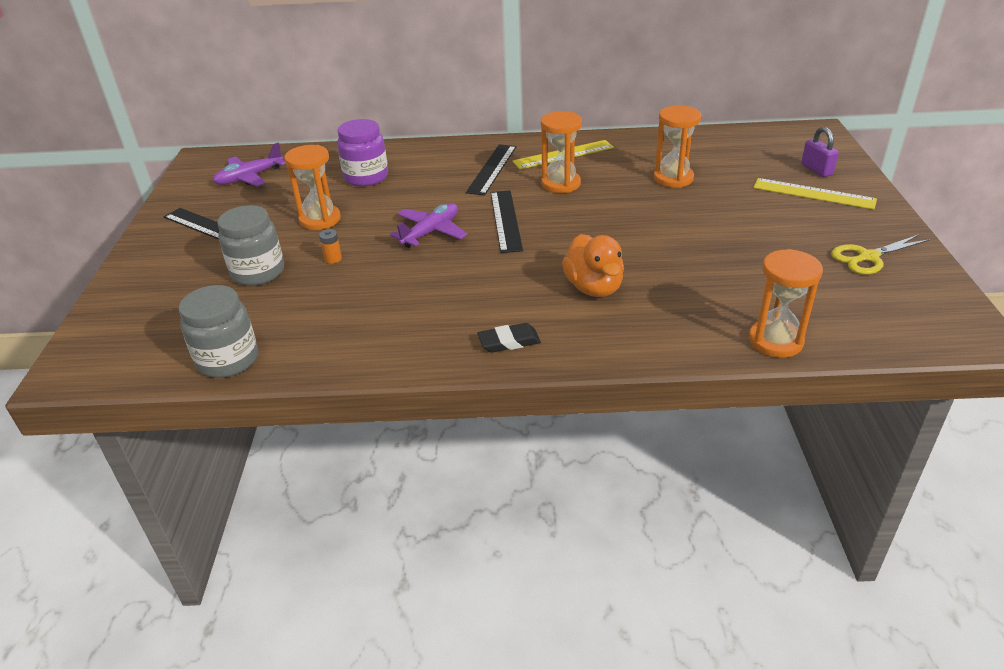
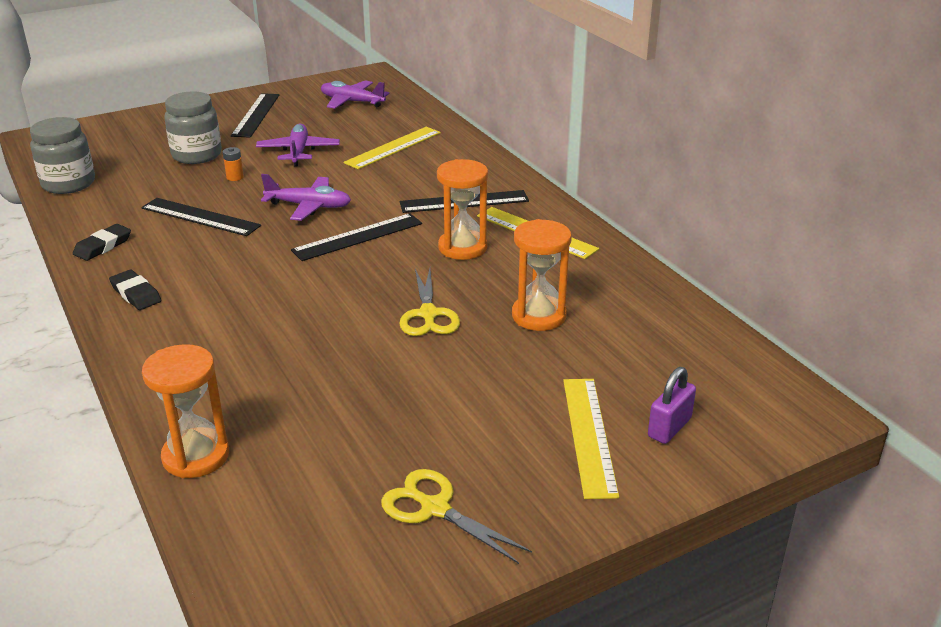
camera: 60 degrees right, 5 degrees down
(320, 219) = (298, 152): orange hourglass -> purple plane
(366, 177) = (393, 147): purple jar -> yellow ruler
(394, 288) = (200, 217): none -> black ruler
(397, 351) = (103, 246): none -> black eraser
(594, 288) = (251, 317): orange duck -> none
(643, 215) = (428, 314): none -> yellow scissors

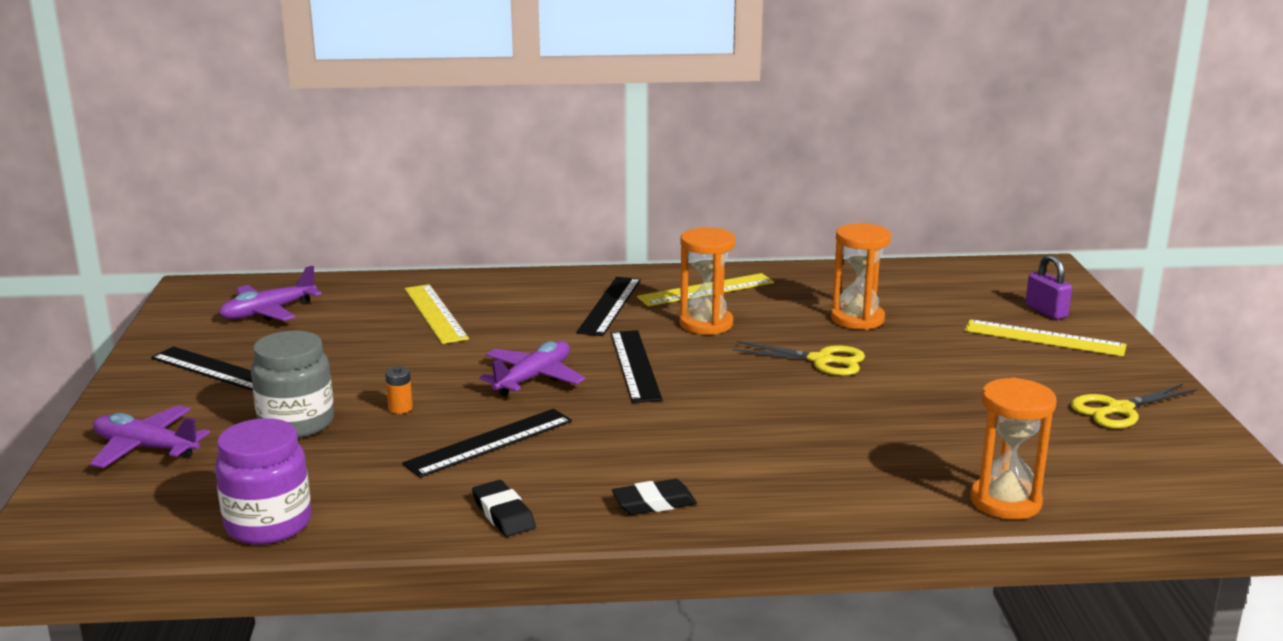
camera: 65 degrees left, 10 degrees down
(68, 184) = (268, 524): grey jar -> purple jar
(298, 152) = (376, 362): purple plane -> purple plane (146, 448)

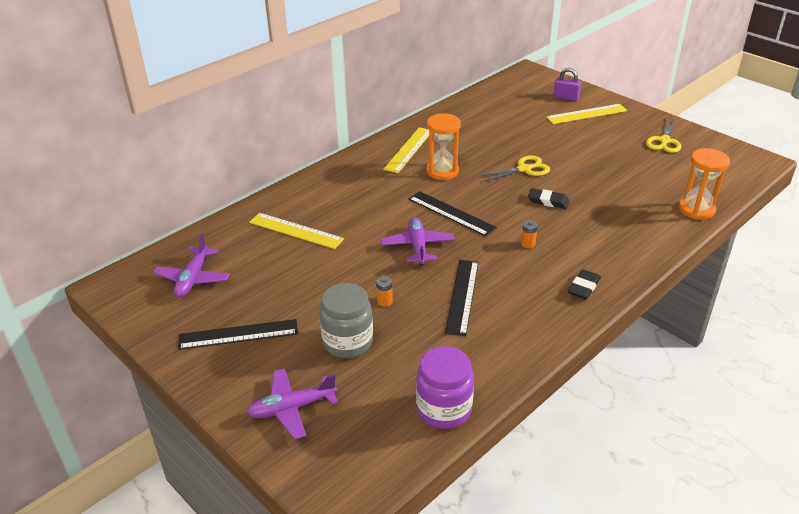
camera: 40 degrees left, 15 degrees up
(503, 514) = (536, 332): black eraser -> black eraser (548, 201)
(609, 305) = (378, 181): black ruler -> none
(670, 431) = (528, 244): none -> orange battery
(857, 319) = (501, 137): orange hourglass -> none

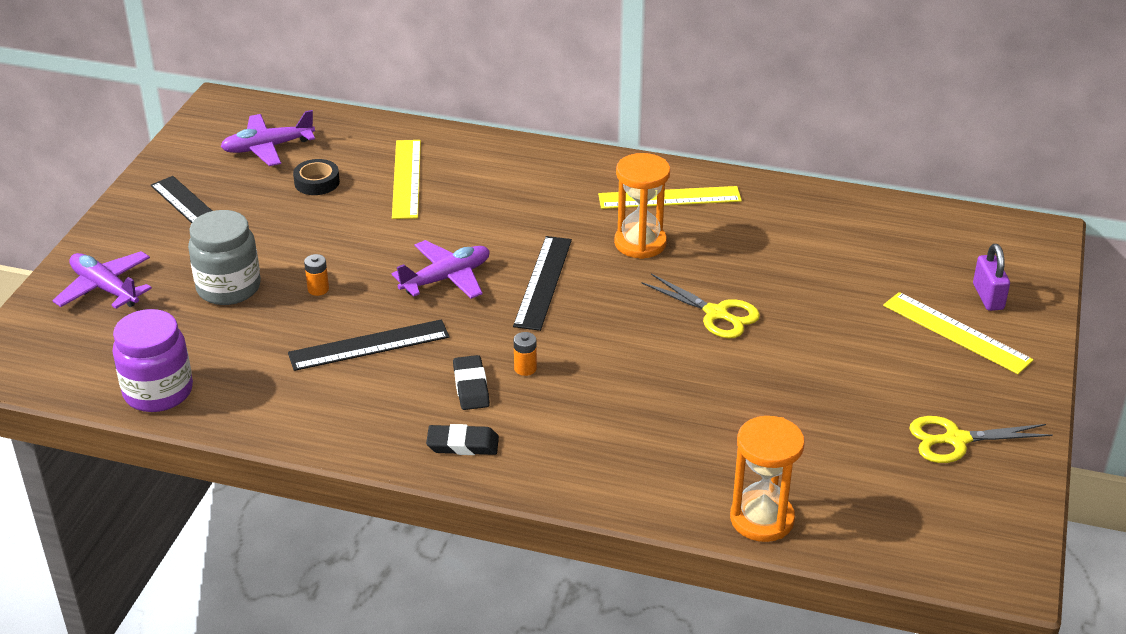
camera: 60 degrees right, 0 degrees up
(260, 268) = (317, 182): none -> black tape
(548, 201) = (649, 359): black eraser -> black eraser (471, 386)

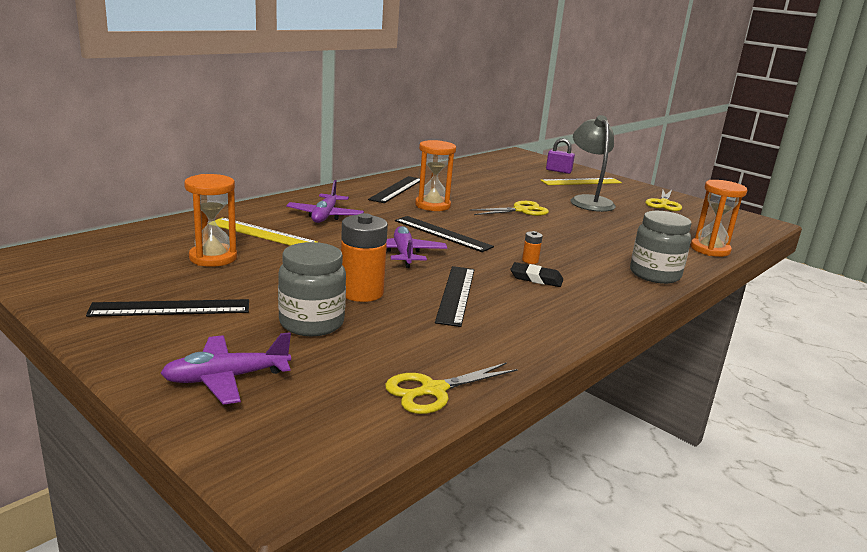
camera: 65 degrees left, 15 degrees down
(158, 392) = (433, 390): purple jar -> yellow scissors
(268, 147) = (127, 260): purple plane -> purple plane (325, 216)
(317, 182) = (213, 258): black tape -> orange hourglass
(318, 289) = (361, 292): orange battery -> orange battery, size x2.28
(462, 444) = (598, 296): black eraser -> none
(588, 478) = (654, 274): none -> grey jar
(669, 198) = (396, 189): yellow ruler -> black ruler
(853, 362) = (588, 201): none -> grey lamp

